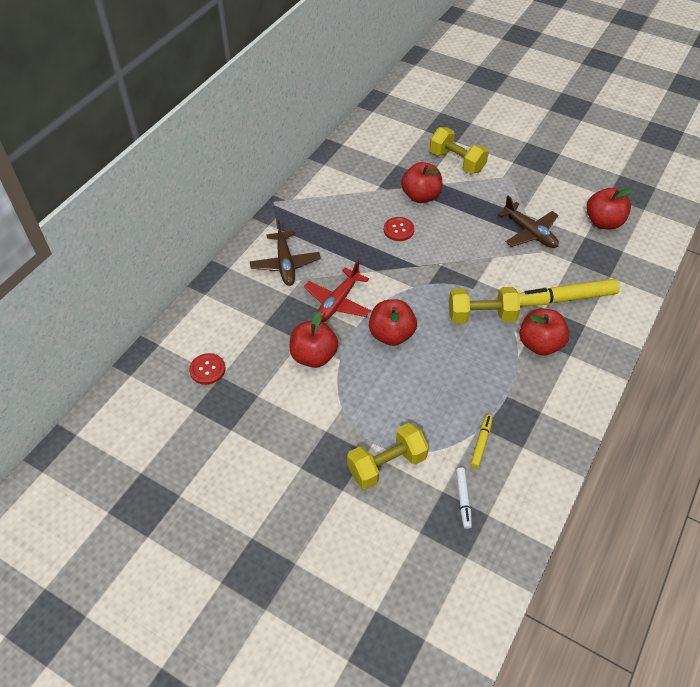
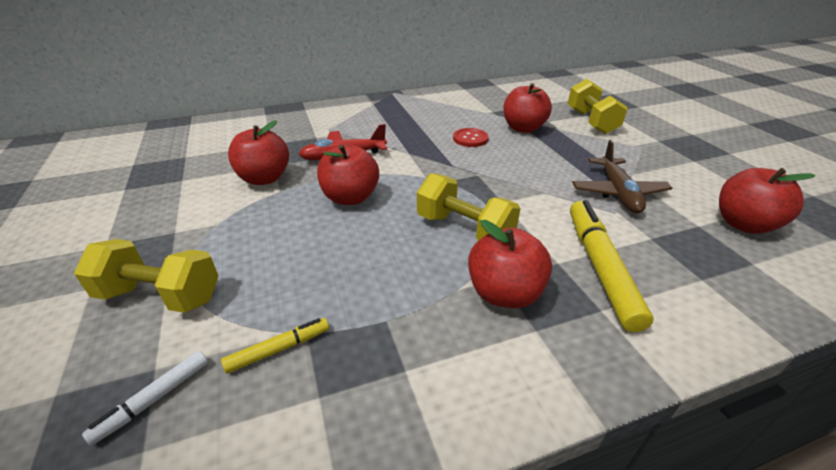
camera: 40 degrees right, 15 degrees down
(207, 369) = (186, 149): red button -> none
(285, 264) = (345, 122): brown plane -> none
(565, 298) = (600, 267): yellow marker -> yellow marker turned 60 degrees clockwise

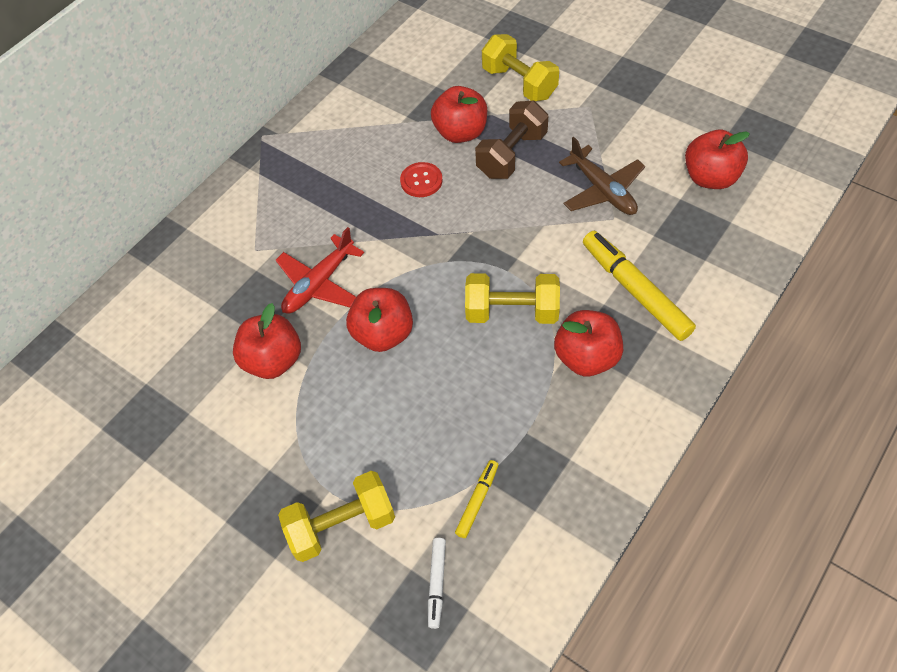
camera: 30 degrees left, 20 degrees up
(553, 149) = (512, 155): none -> brown dumbbell

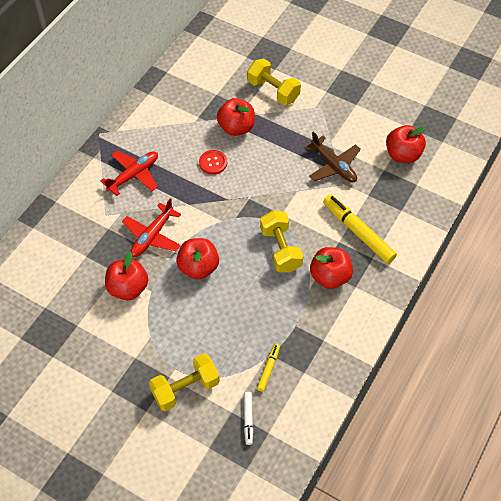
camera: 10 degrees left, 0 degrees up
(303, 195) = (134, 175): none -> red plane
(512, 155) = (272, 142): brown dumbbell -> none
(512, 312) = (280, 249): yellow dumbbell -> yellow dumbbell turned 75 degrees clockwise

